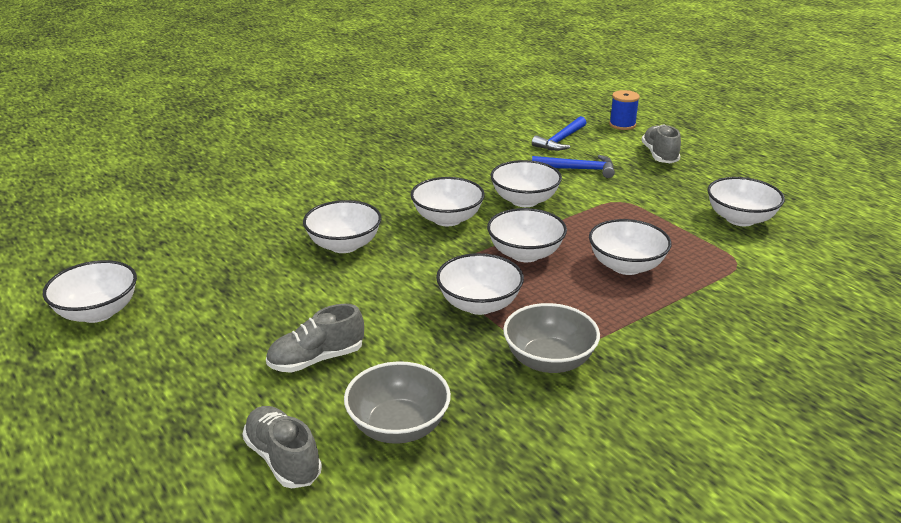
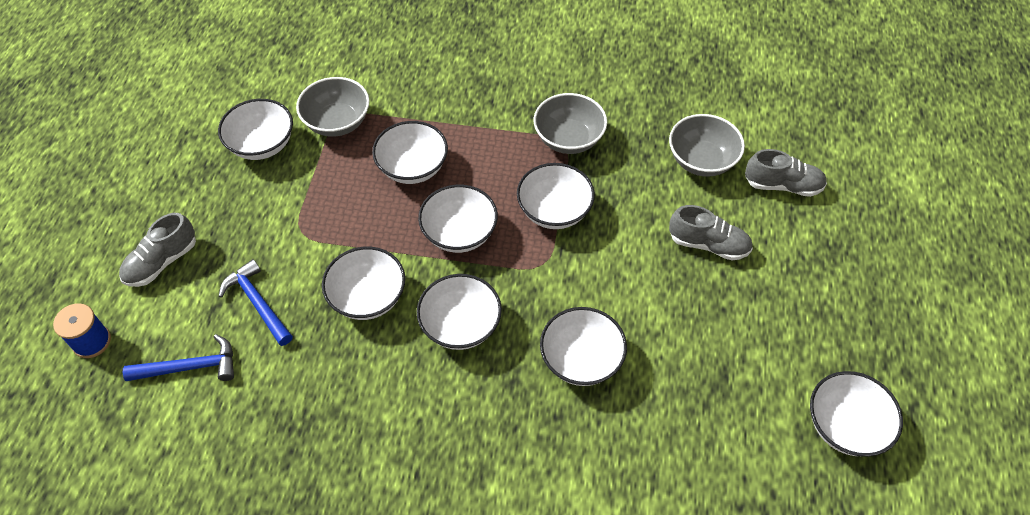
camera: 135 degrees left, 25 degrees up
(283, 459) = (782, 185): grey shoe -> grey shoe turned 90 degrees counterclockwise
(730, 257) = (337, 122): none -> grey bowl

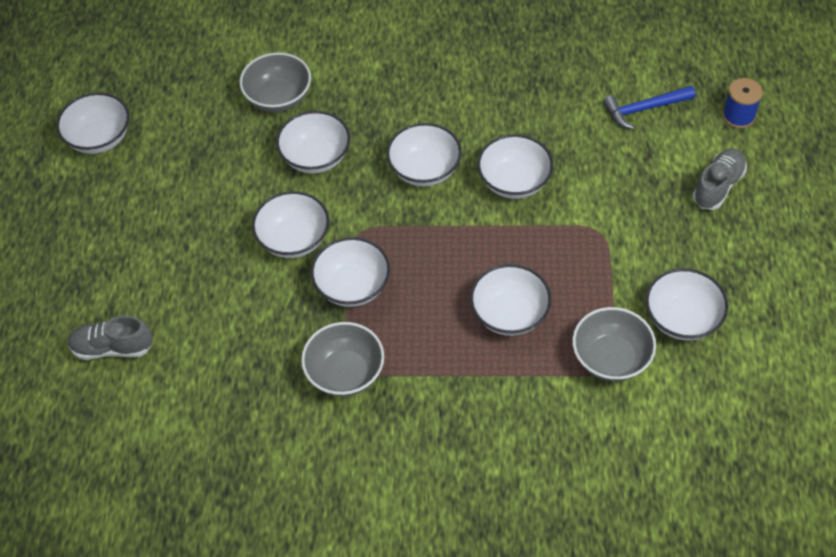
camera: 175 degrees right, 0 degrees up
(258, 303) = (611, 164): blue hammer -> none
(459, 233) = (444, 251): white bowl -> white bowl (294, 239)
(701, 160) = (197, 366): grey bowl -> grey bowl (278, 97)
(708, 244) = (197, 273): grey shoe -> none

